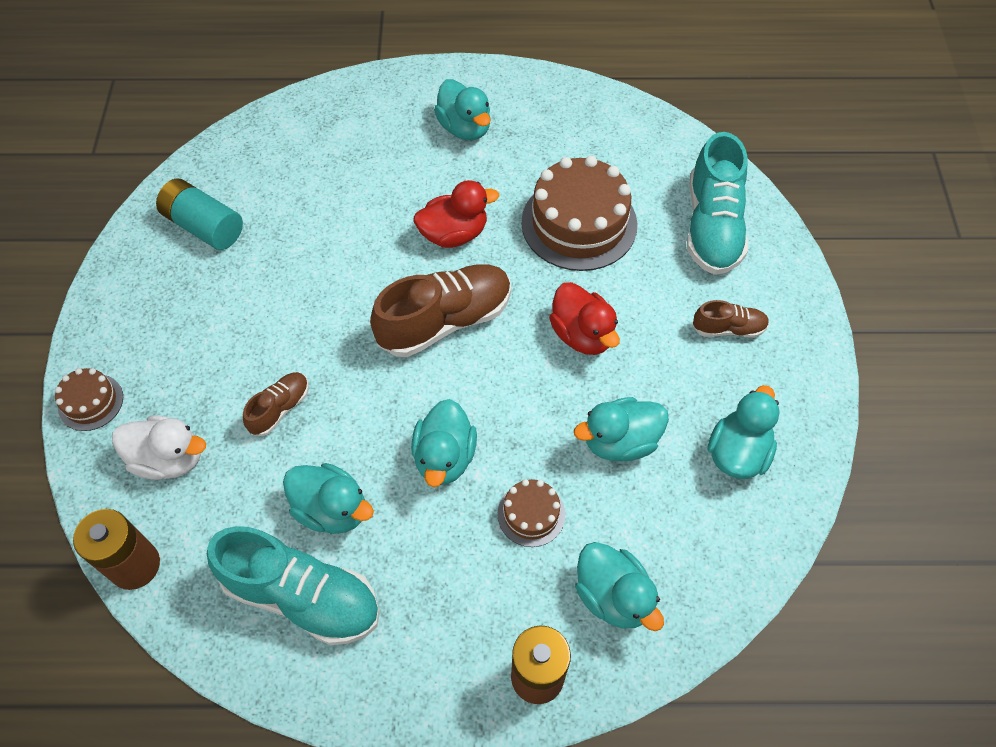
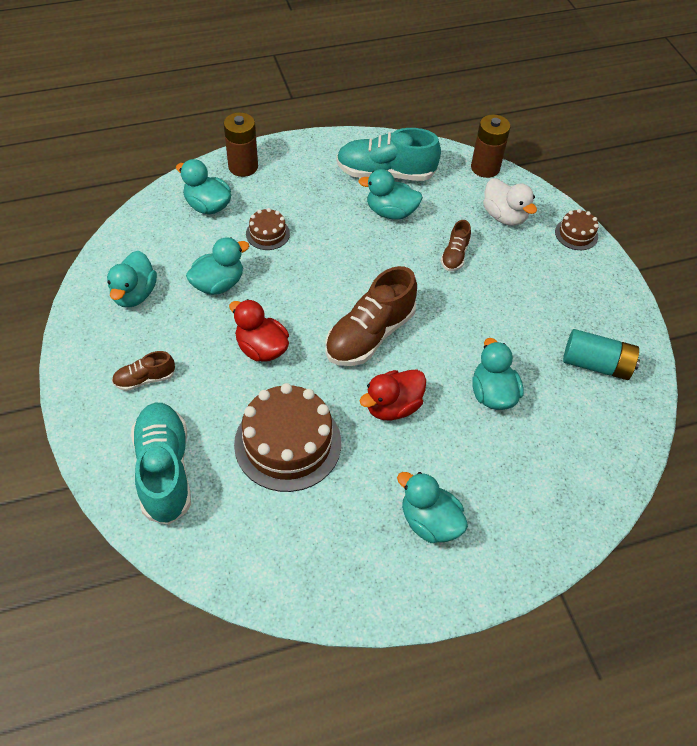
camera: 160 degrees right, 5 degrees down
(169, 459) = (504, 216): white duck -> white duck turned 120 degrees counterclockwise
(444, 457) = (333, 251): turquoise duck -> turquoise duck (492, 394)

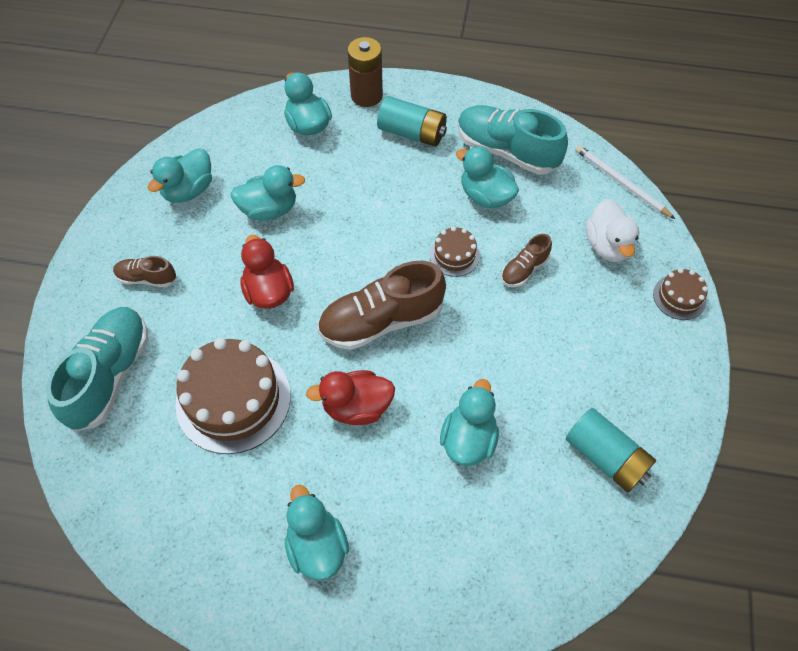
camera: 30 degrees right, 5 degrees up
(267, 234) = (347, 174): brown cake -> brown cake (454, 255)
(300, 184) = (412, 133): none -> turquoise battery
(485, 168) = (621, 183): brown battery -> white pencil

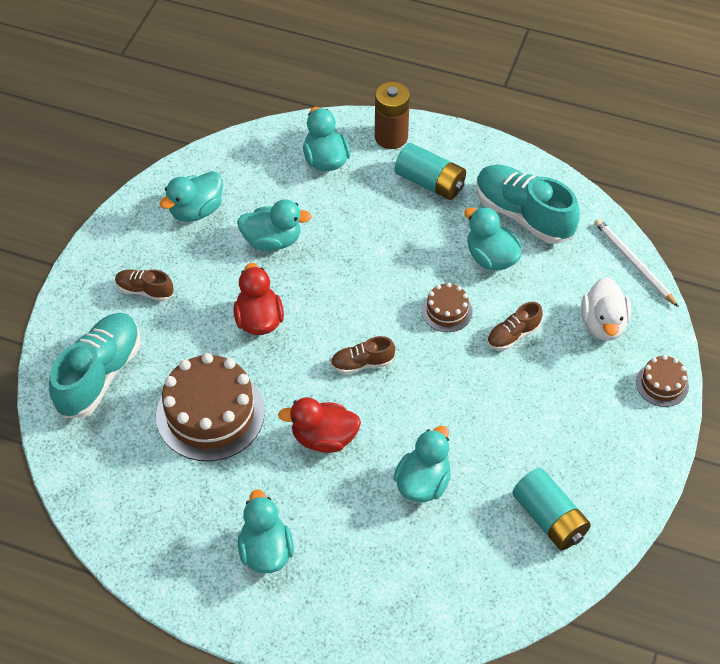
camera: 10 degrees right, 5 degrees down
(381, 321) = (362, 363): brown shoe -> brown shoe, size x0.51

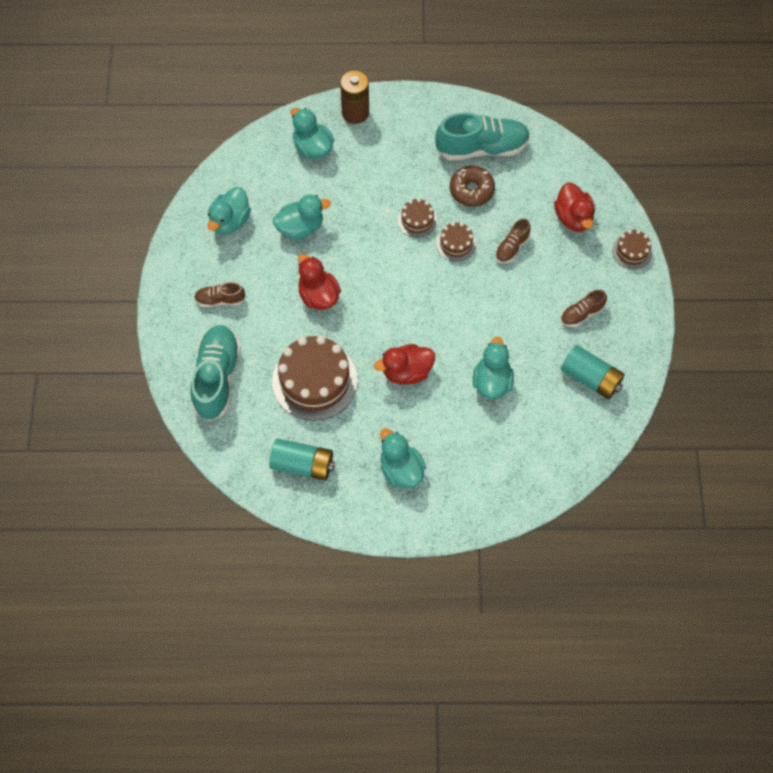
camera: 20 degrees left, 10 degrees up
(362, 363) = (410, 305): brown shoe -> brown shoe (582, 314)
(412, 271) = (417, 220): none -> brown cake
(430, 182) = (401, 142): turquoise battery -> turquoise battery (302, 465)
(491, 257) = (471, 190): turquoise duck -> brown donut
(523, 215) = (482, 148): turquoise shoe -> turquoise shoe turned 150 degrees clockwise
(603, 324) = (573, 218): white duck -> red duck
(633, 263) = (577, 162): white pencil -> none

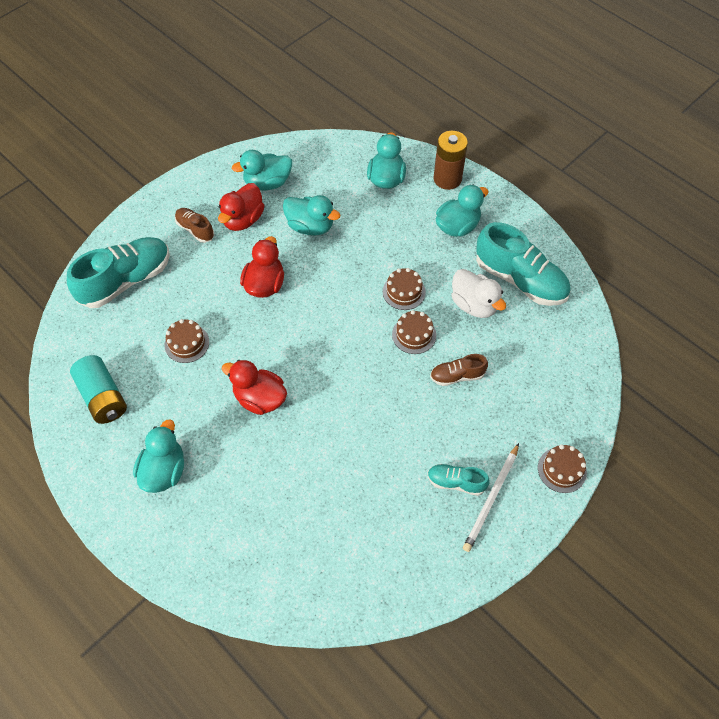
camera: 45 degrees right, 5 degrees down
(314, 381) = (187, 343): brown cake -> brown cake, size x0.49
(471, 190) = (474, 305): brown donut -> white duck
(492, 382) = (316, 469): turquoise duck -> turquoise duck (457, 226)
(573, 218) = (538, 397): red duck -> red duck (243, 220)
(582, 314) = (456, 482): brown shoe -> turquoise shoe
(591, 378) = (401, 545): turquoise battery -> none
(611, 305) = (491, 499): none -> white pencil

